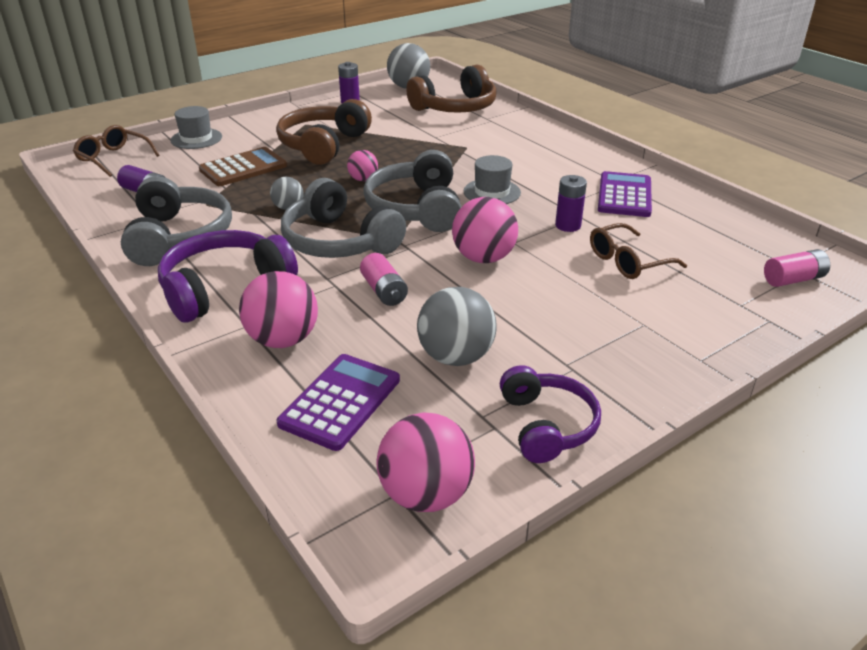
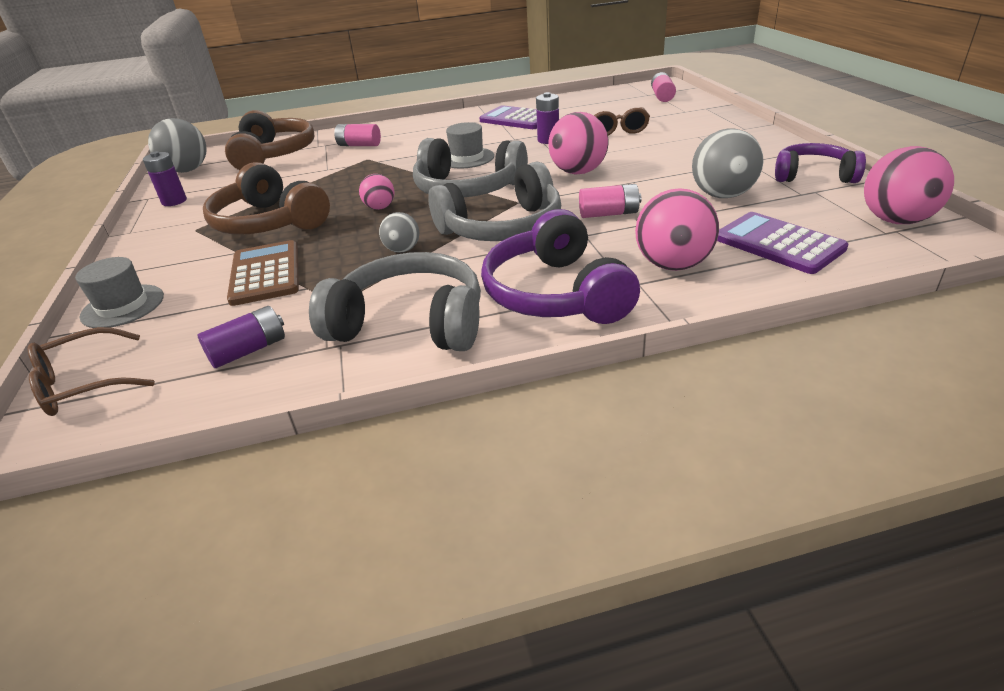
camera: 65 degrees left, 0 degrees up
(498, 135) = (359, 145): none -> pink battery

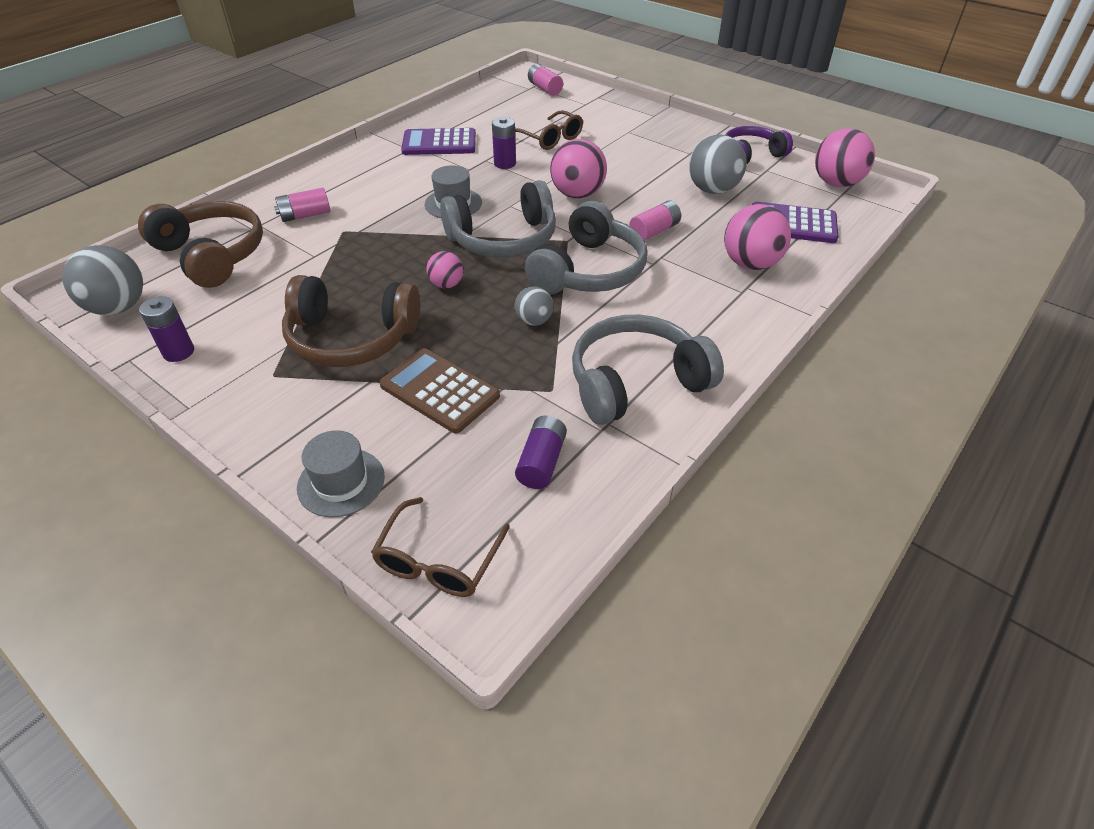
camera: 40 degrees left, 10 degrees up
(556, 293) = (705, 316): purple headphones -> none

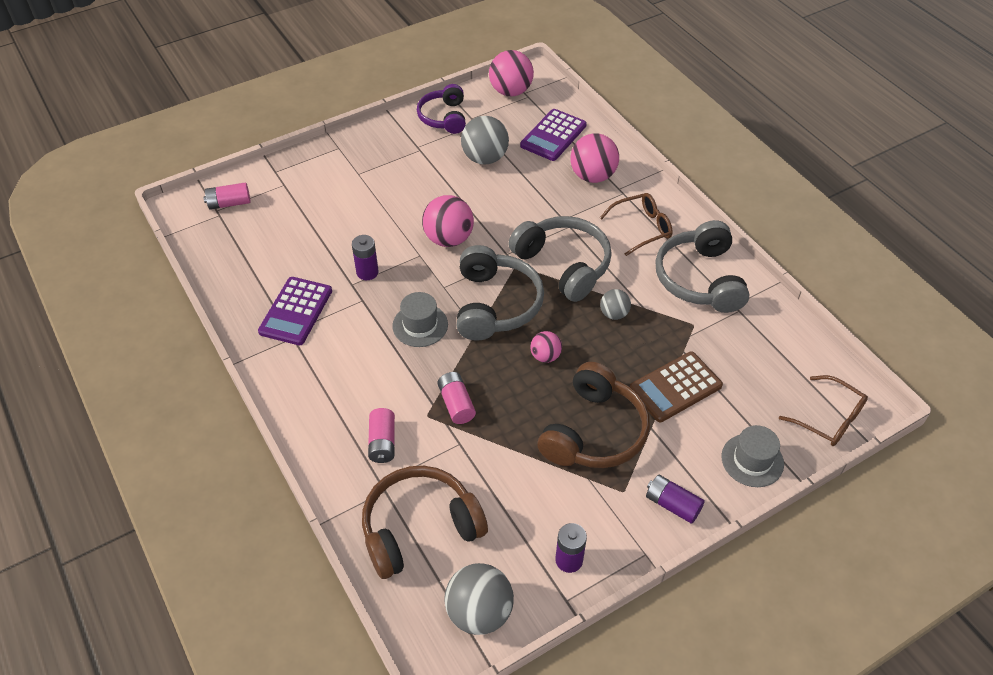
camera: 70 degrees left, 5 degrees up
(541, 462) = (760, 348): purple battery -> purple battery (672, 504)
(551, 139) = (339, 228): brown glasses -> brown glasses (642, 228)
(654, 231) = (527, 211): pink battery -> pink battery (456, 404)

